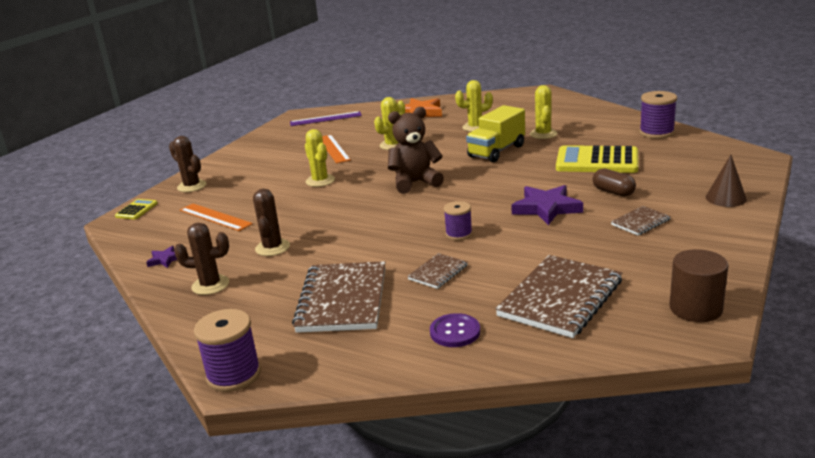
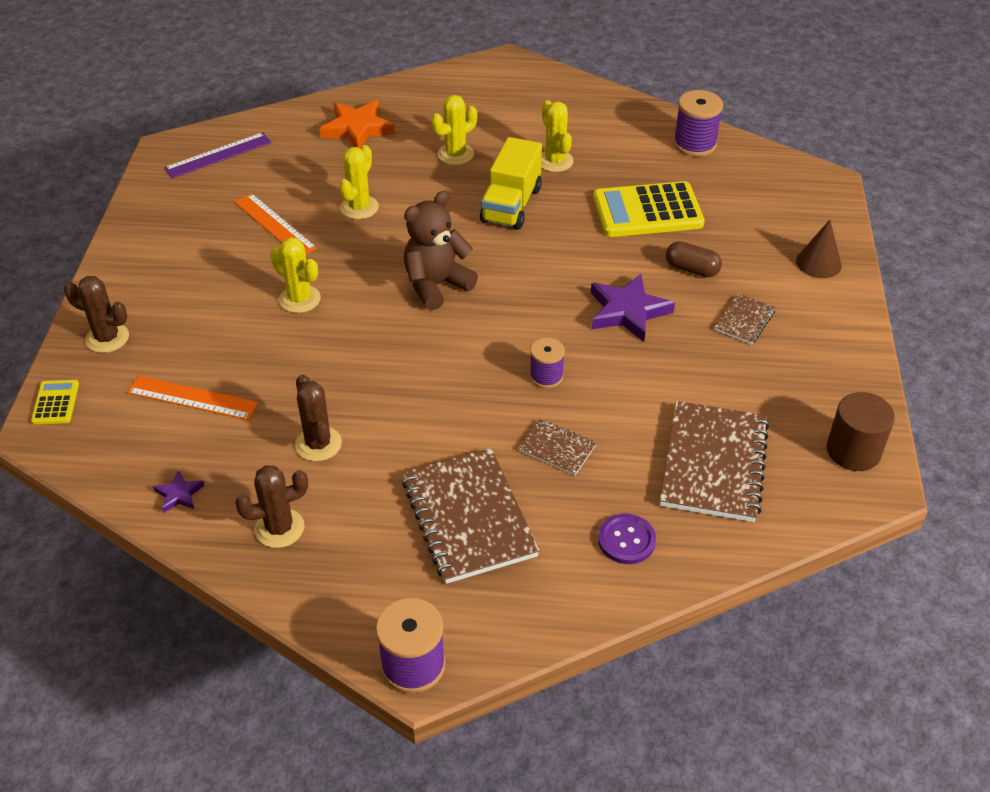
camera: 25 degrees left, 20 degrees up
(438, 272) = (557, 449): brown notebook -> brown notebook turned 75 degrees counterclockwise

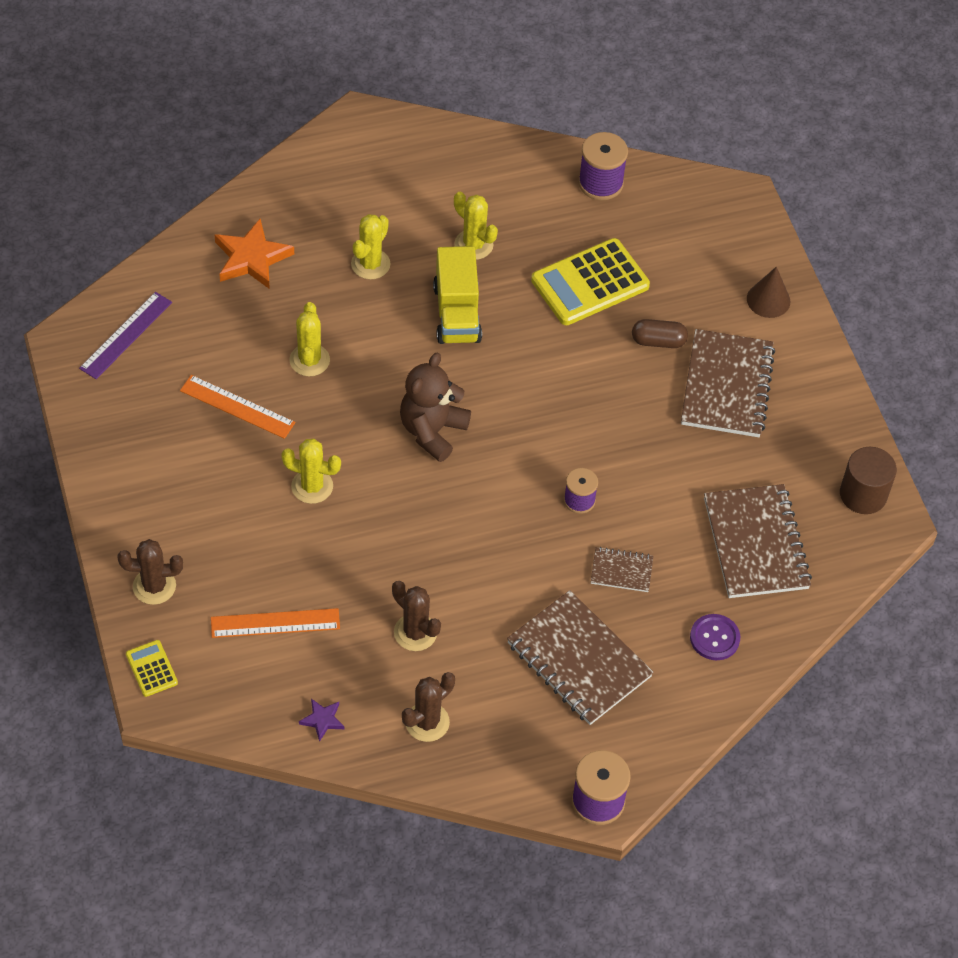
camera: 25 degrees left, 10 degrees up
(628, 311) = (620, 407): purple star -> none
(744, 320) = (727, 386): brown notebook -> brown notebook, size x2.05

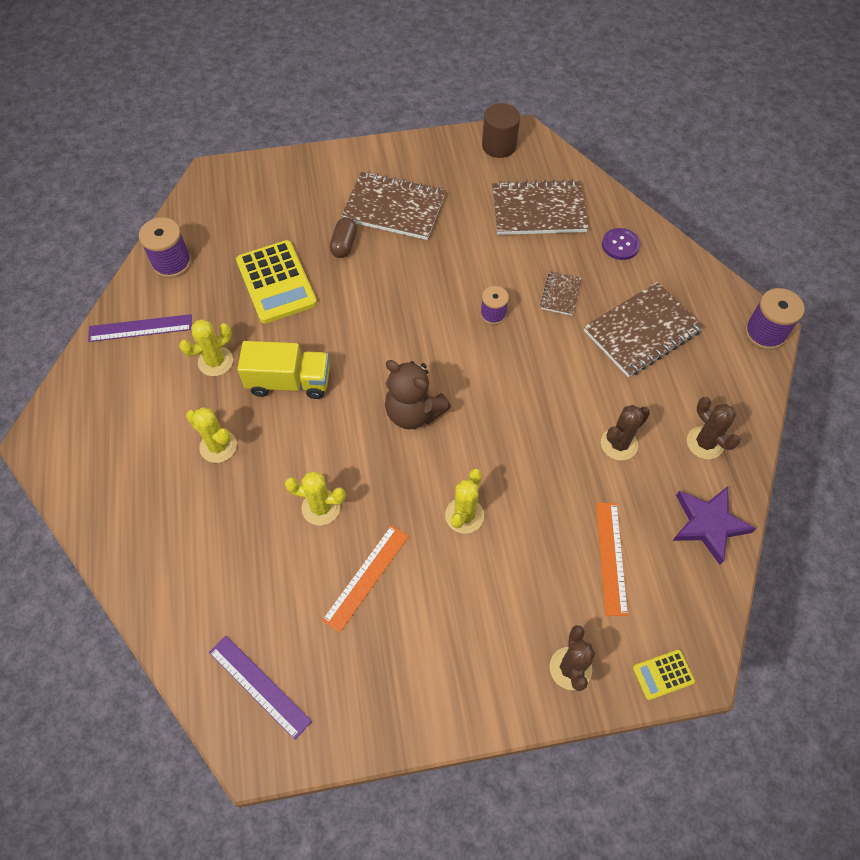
camera: 80 degrees left, 5 degrees up
(251, 258) = (186, 553): orange star -> none
(322, 720) = (708, 524): purple star -> purple star, size x2.00
(507, 172) = (140, 328): none -> purple ruler
(768, 300) = (316, 173): brown cone -> none

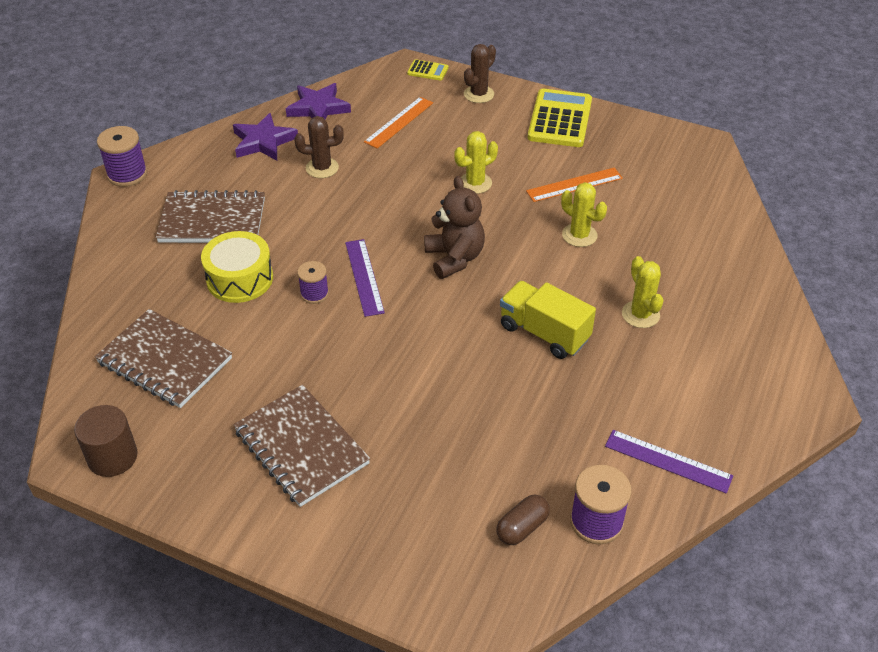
camera: 145 degrees left, 15 degrees down
(215, 361) = (604, 386): yellow cactus -> none
(259, 686) = (686, 168): purple ruler -> purple ruler (364, 277)
(276, 282) = (492, 433): yellow calculator -> yellow calculator (560, 119)
(344, 244) = (390, 435): brown capsule -> brown capsule (522, 527)
(560, 294) = (240, 279): brown notebook -> yellow drum
(620, 245) = (137, 289): purple button -> none
(705, 443) = (263, 141): brown cactus -> purple star

